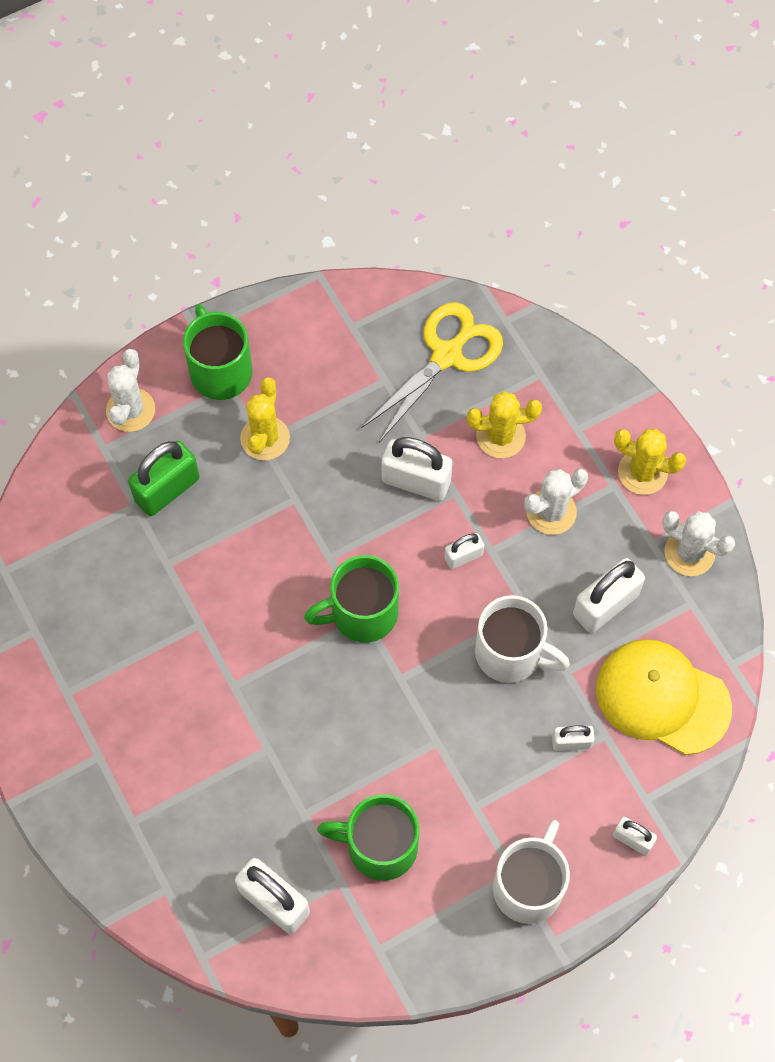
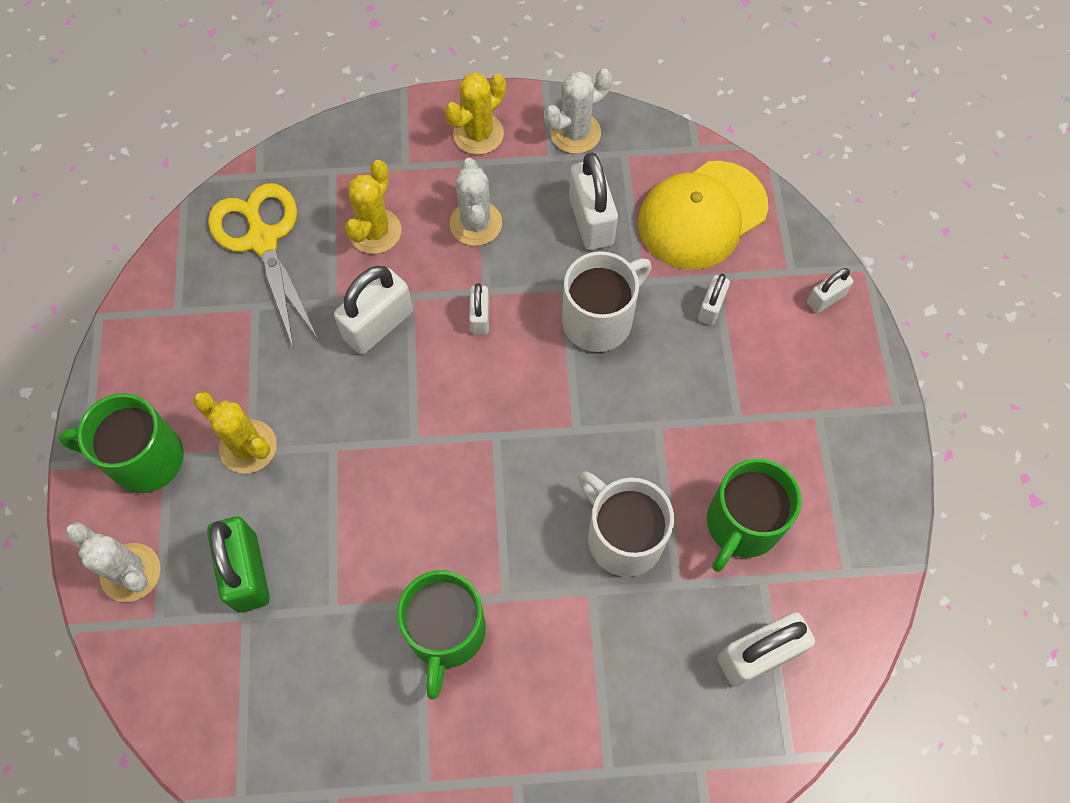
camera: 65 degrees left, 0 degrees up
(361, 613) = (491, 436): green mug -> green mug (446, 633)
(529, 885) = (835, 405): white mug -> white mug (622, 537)

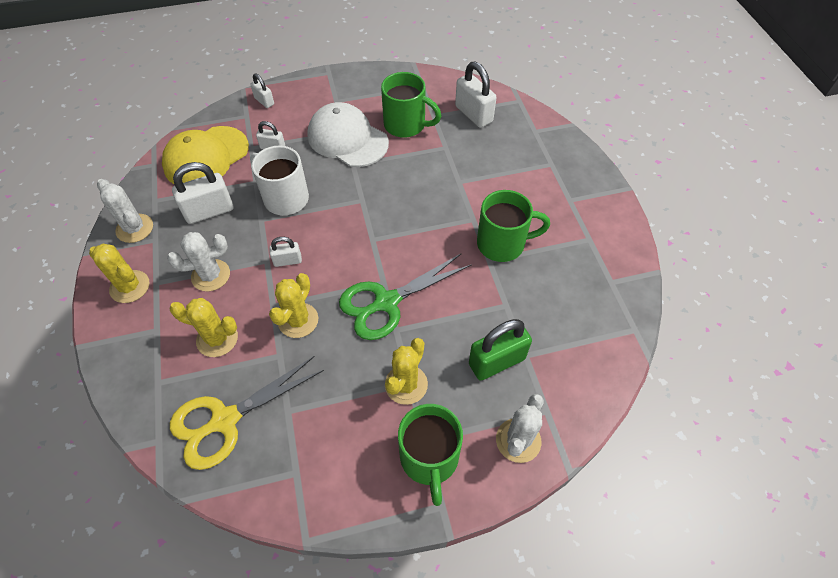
camera: 100 degrees left, 10 degrees down
(378, 325) = (298, 320): white padlock -> yellow cactus
(379, 440) = (386, 302): none -> green scissors
(622, 537) = (424, 172): white mug -> none
(702, 215) = (206, 157): yellow cap -> yellow cap turned 90 degrees clockwise
(717, 422) = (347, 139): none -> white cap

